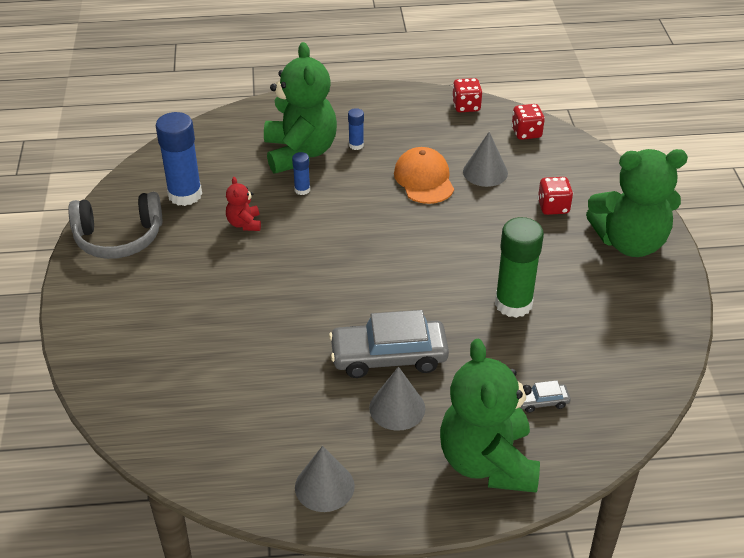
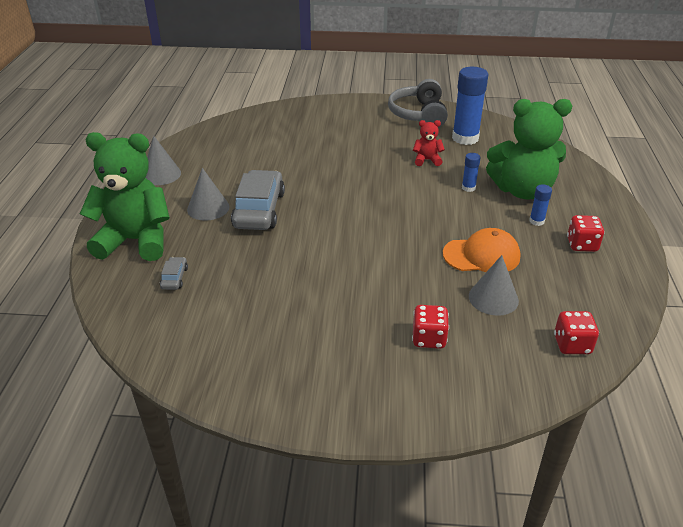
camera: 100 degrees right, 5 degrees down
(466, 106) = (620, 304): red dice -> red dice (582, 245)
(513, 304) = (292, 283): green glue stick -> none
(630, 242) = (358, 389): green teddy bear -> none

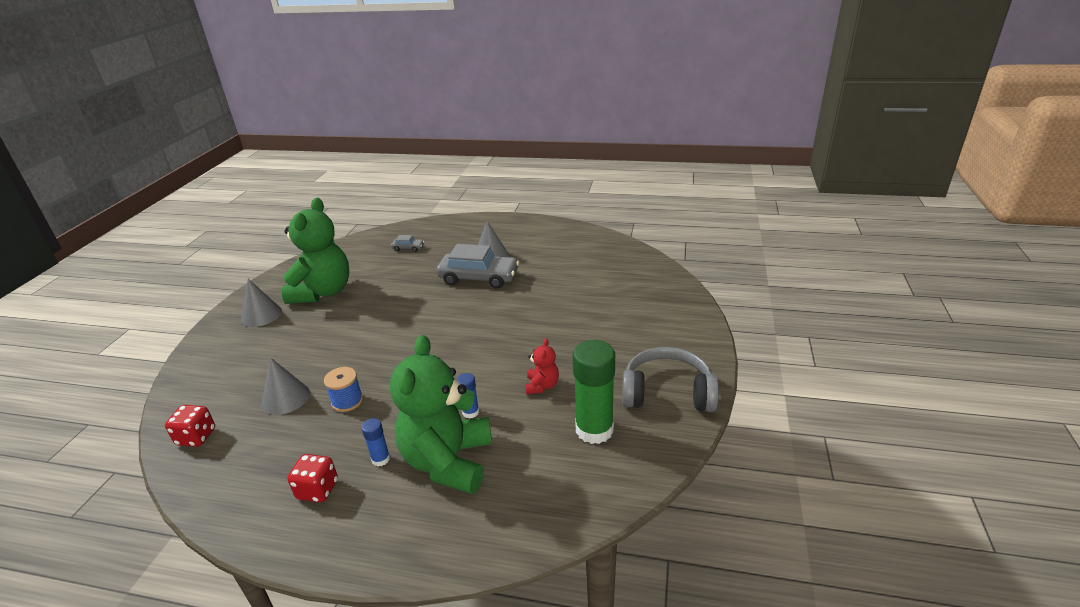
camera: 100 degrees right, 5 degrees down
(135, 241) = (459, 231): green teddy bear -> green teddy bear (323, 292)
(161, 174) = (549, 232): grey cone -> grey cone (261, 315)
(429, 338) = (269, 354): red dice -> none
(465, 138) = (594, 430): blue glue stick -> green glue stick
(481, 255) = (347, 401): orange cap -> blue spool

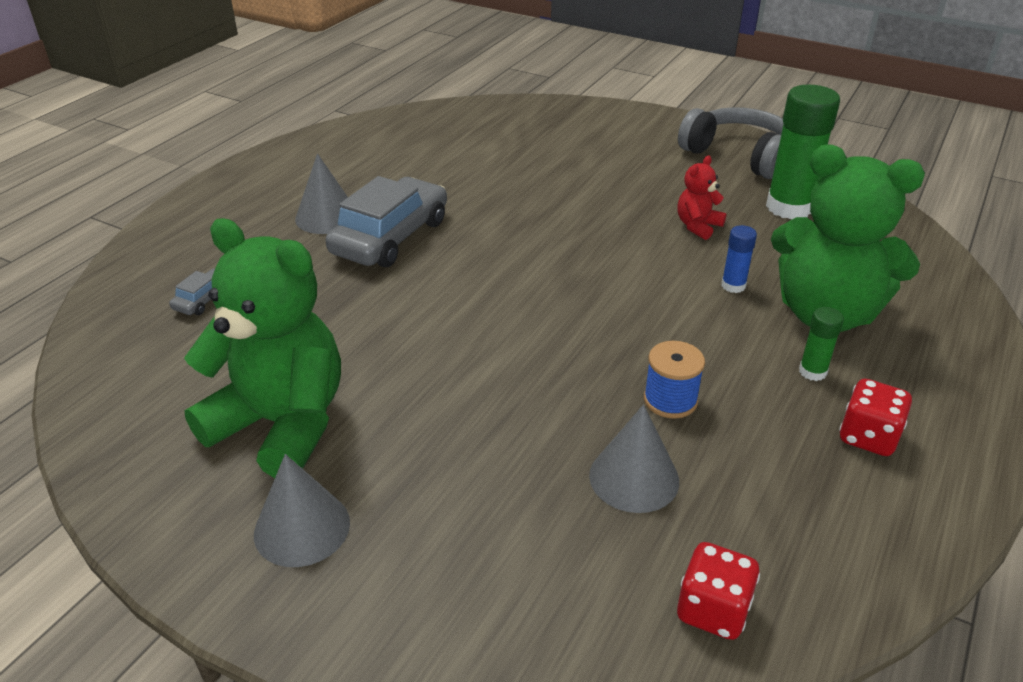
camera: 75 degrees left, 5 degrees up
(380, 459) = (812, 372): blue glue stick -> green glue stick
(542, 386) = (698, 226): red teddy bear -> red teddy bear turned 75 degrees counterclockwise
(667, 393) = (739, 155): grey headphones -> grey headphones turned 105 degrees clockwise

